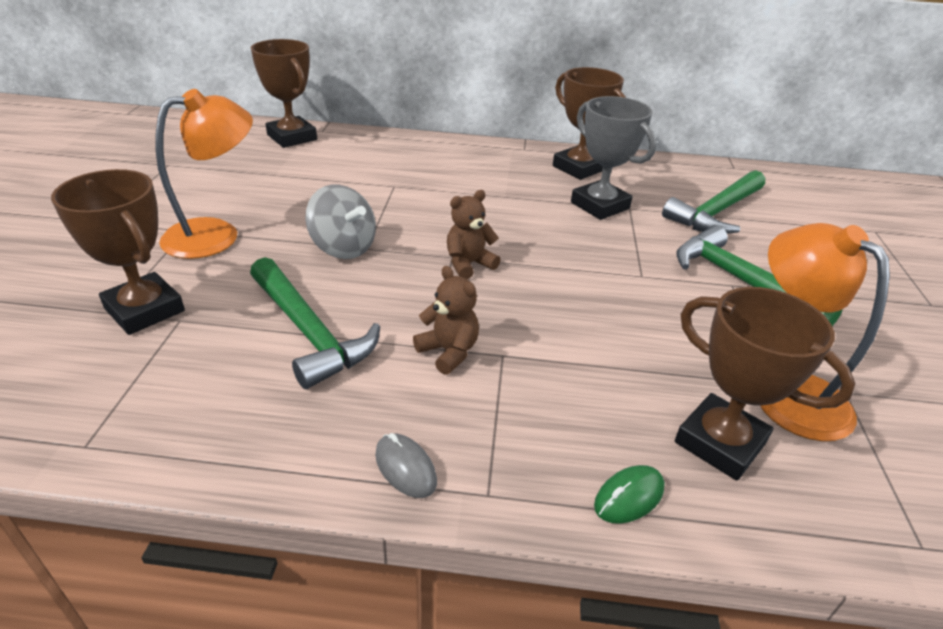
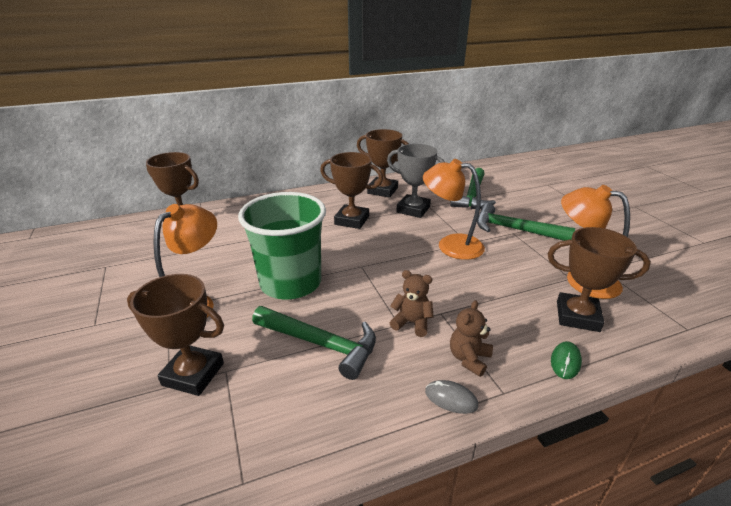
camera: 25 degrees left, 5 degrees down
(343, 247) = (291, 283): grey spinning top -> green cup
(469, 264) = (375, 267): brown teddy bear -> brown teddy bear (469, 359)
(496, 195) = (352, 220): none -> brown trophy
(609, 270) = (450, 245): none -> orange lamp

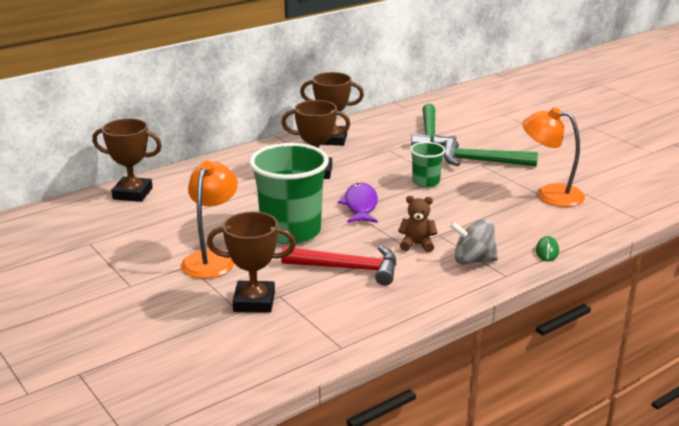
camera: 15 degrees left, 5 degrees down
(321, 344) = (348, 268): green hammer -> red hammer
(374, 262) = (360, 205): none -> purple fish
(413, 209) = (374, 155): grey trophy -> none
(450, 245) = (426, 182): orange lamp -> green cup
(451, 399) = (468, 284): grey mouse -> none
(469, 359) = (473, 260): brown teddy bear -> grey spinning top
(577, 316) = (551, 221): brown trophy -> none

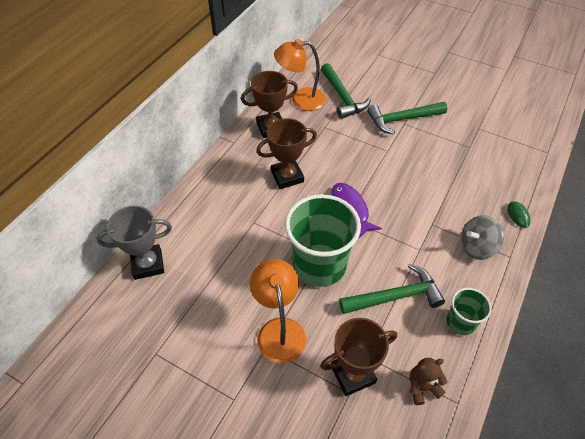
camera: 25 degrees left, 25 degrees up
(132, 193) = (148, 264): brown trophy -> grey trophy
(348, 268) = (396, 296): red hammer -> green hammer
(417, 244) = (425, 243): brown teddy bear -> brown teddy bear (422, 387)
(426, 182) = (379, 160): green cup -> green cup (460, 322)
(550, 194) = (475, 144): orange lamp -> orange lamp (301, 100)

